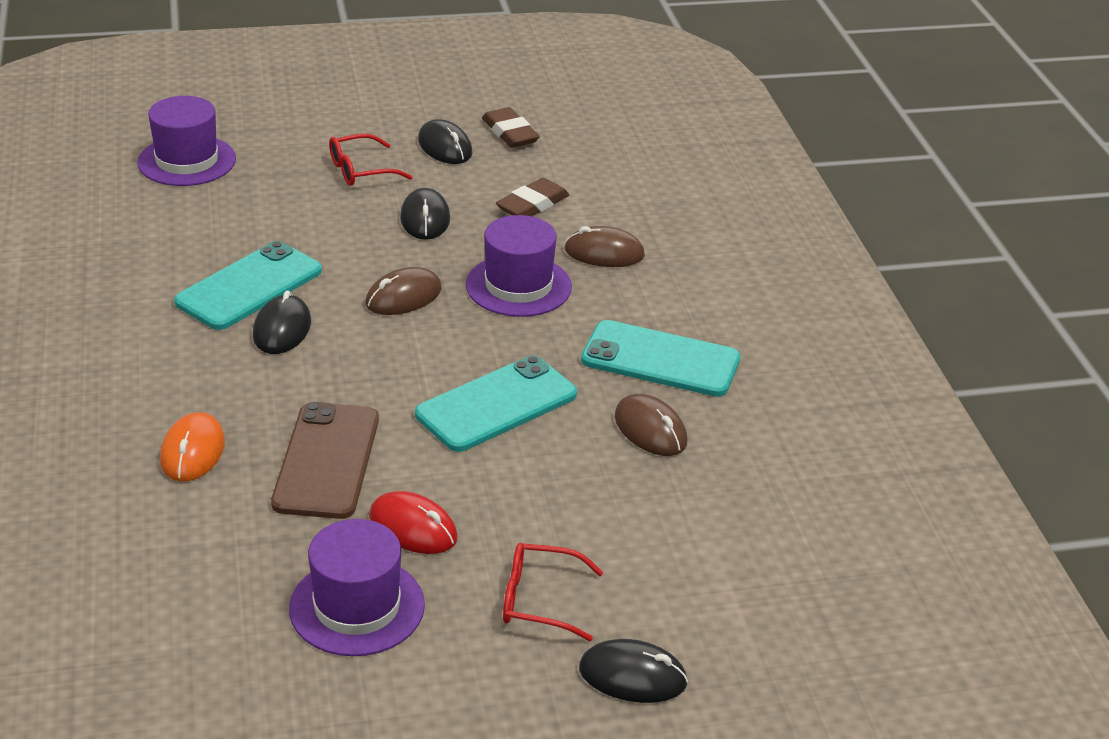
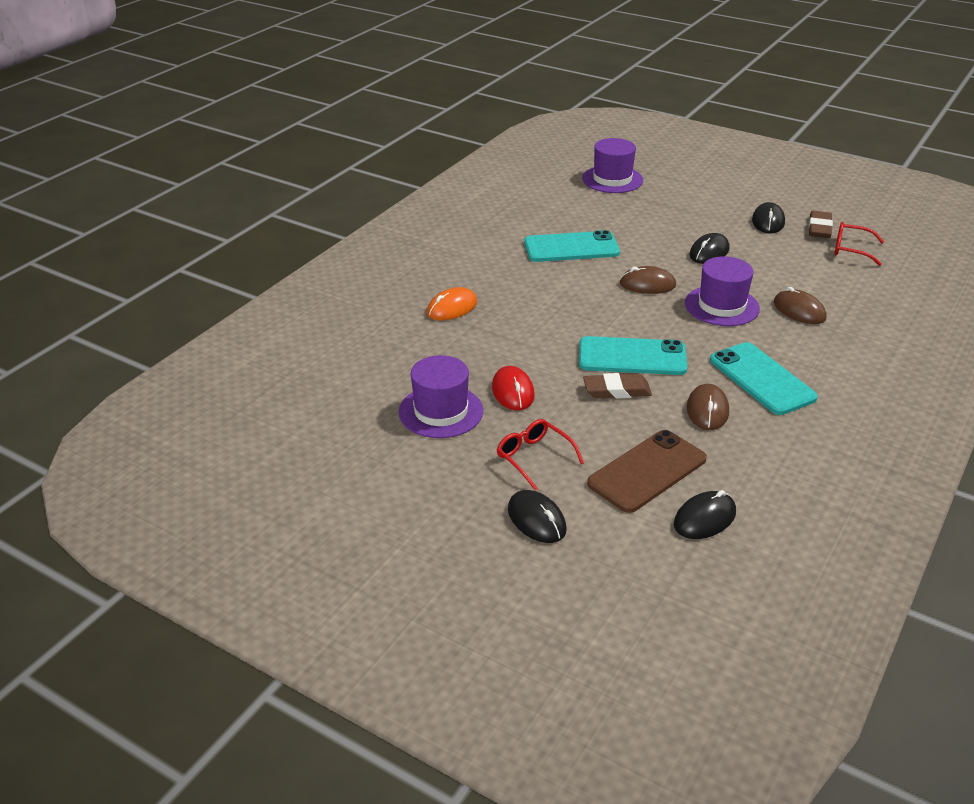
camera: 45 degrees right, 0 degrees up
(282, 329) = (563, 273): black mouse -> black mouse (704, 518)
(326, 461) = (509, 341): brown phone -> brown phone (647, 471)
(360, 170) = (702, 216): red glasses -> red glasses (851, 249)
(532, 205) = (785, 269): brown eraser -> brown eraser (616, 390)

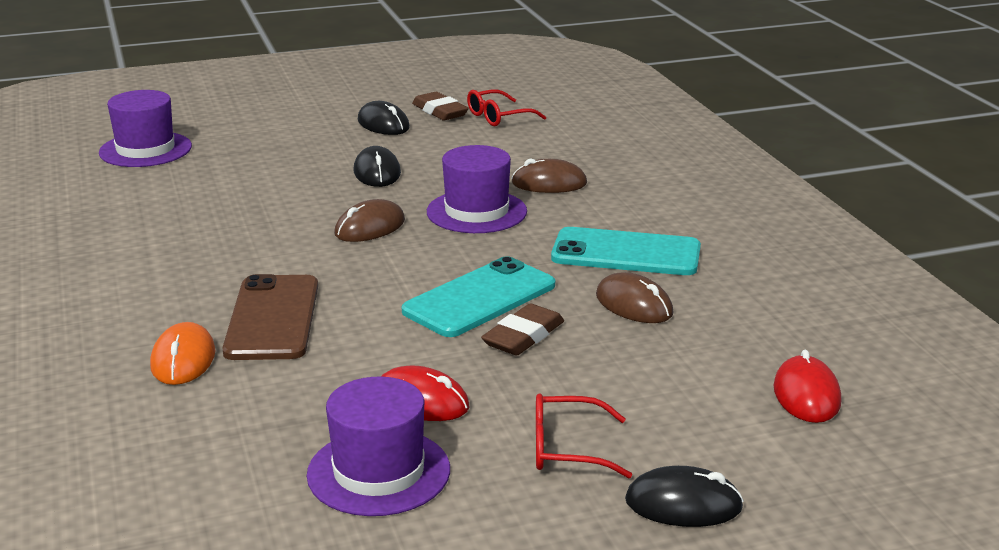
camera: 50 degrees left, 10 degrees down
(571, 247) = (219, 231): turquoise phone -> none
(647, 471) = (687, 389): brown phone -> brown phone (272, 318)
(704, 518) = (806, 395): black mouse -> red mouse

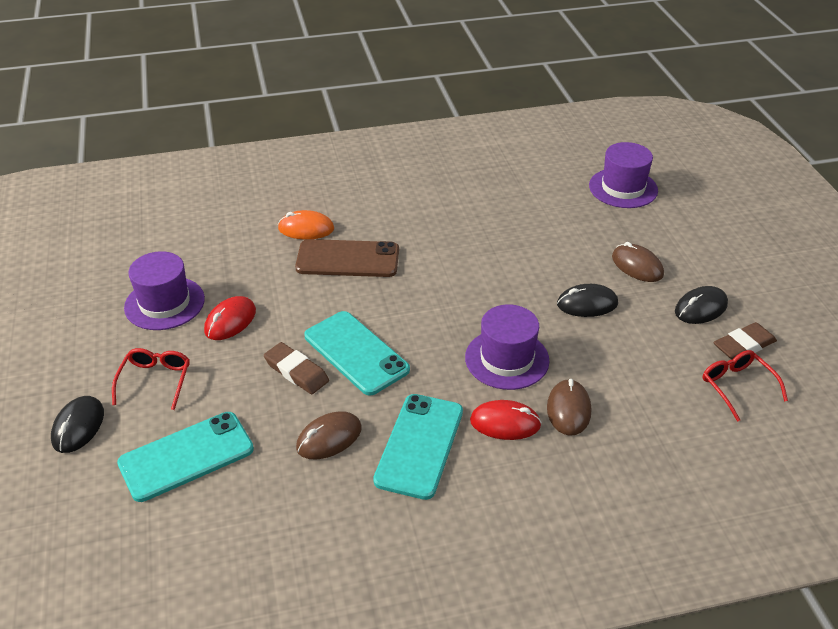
camera: 95 degrees right, 15 degrees up
(370, 227) = (479, 300): brown mouse -> brown mouse (637, 266)
(702, 399) = (186, 456): none -> turquoise phone
(806, 395) = (170, 519): red mouse -> red mouse (505, 423)

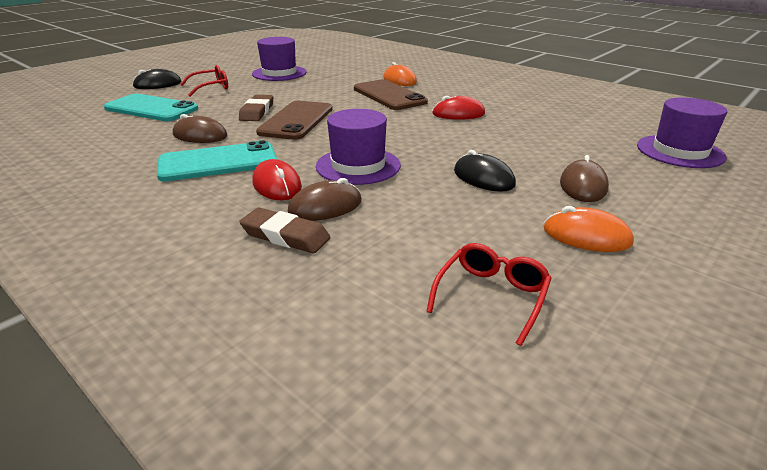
camera: 55 degrees right, 10 degrees down
(230, 321) = (284, 87): red mouse -> red mouse (458, 114)
(356, 353) = (296, 120): turquoise phone -> brown phone
(700, 308) = (586, 236): black mouse -> orange mouse
(744, 345) = (573, 282): brown eraser -> brown eraser (285, 236)

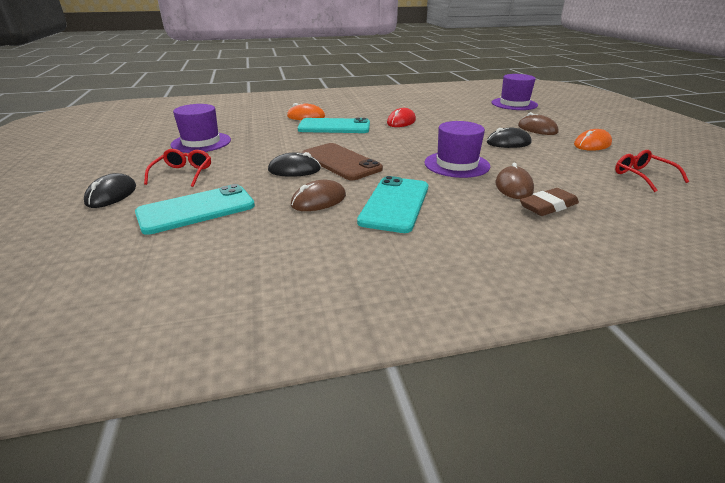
camera: 55 degrees left, 0 degrees up
(257, 112) = (294, 170): brown eraser -> black mouse
(277, 185) = (464, 193): red mouse -> none
(389, 95) = (334, 127): brown phone -> turquoise phone

